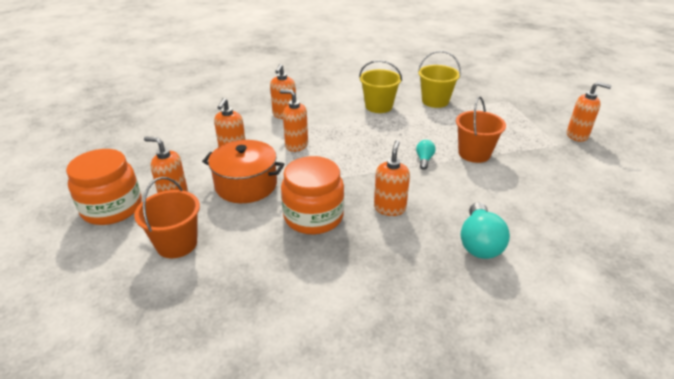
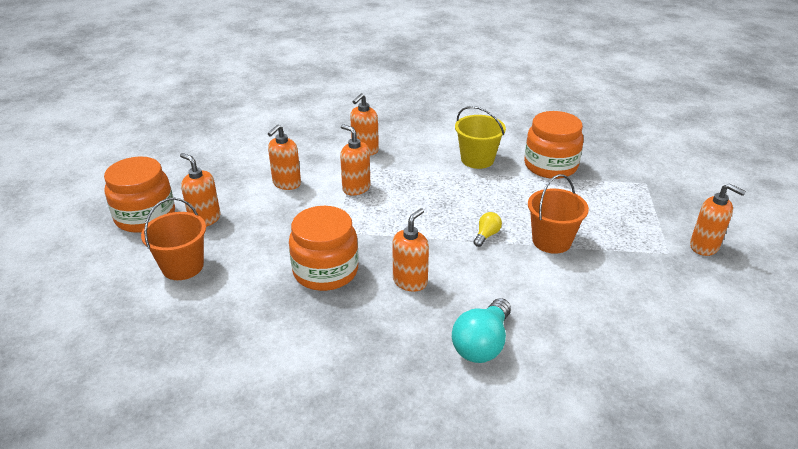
camera: 20 degrees right, 0 degrees up
(246, 185) = (279, 221): orange pot -> none
(424, 159) = (486, 235): turquoise light bulb -> yellow light bulb
(435, 101) = (550, 166): yellow bucket -> orange jar

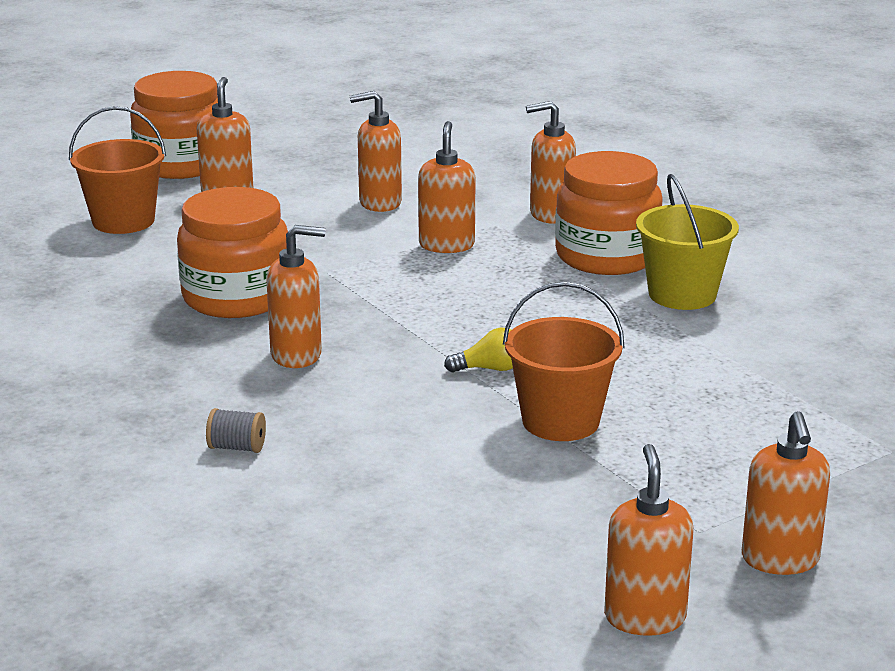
camera: 50 degrees right, 10 degrees down
(482, 344) = (237, 447): turquoise light bulb -> grey spool
(550, 166) = (779, 354): orange jar -> orange jar (606, 256)
(724, 300) = (644, 617): none -> orange soap dispenser

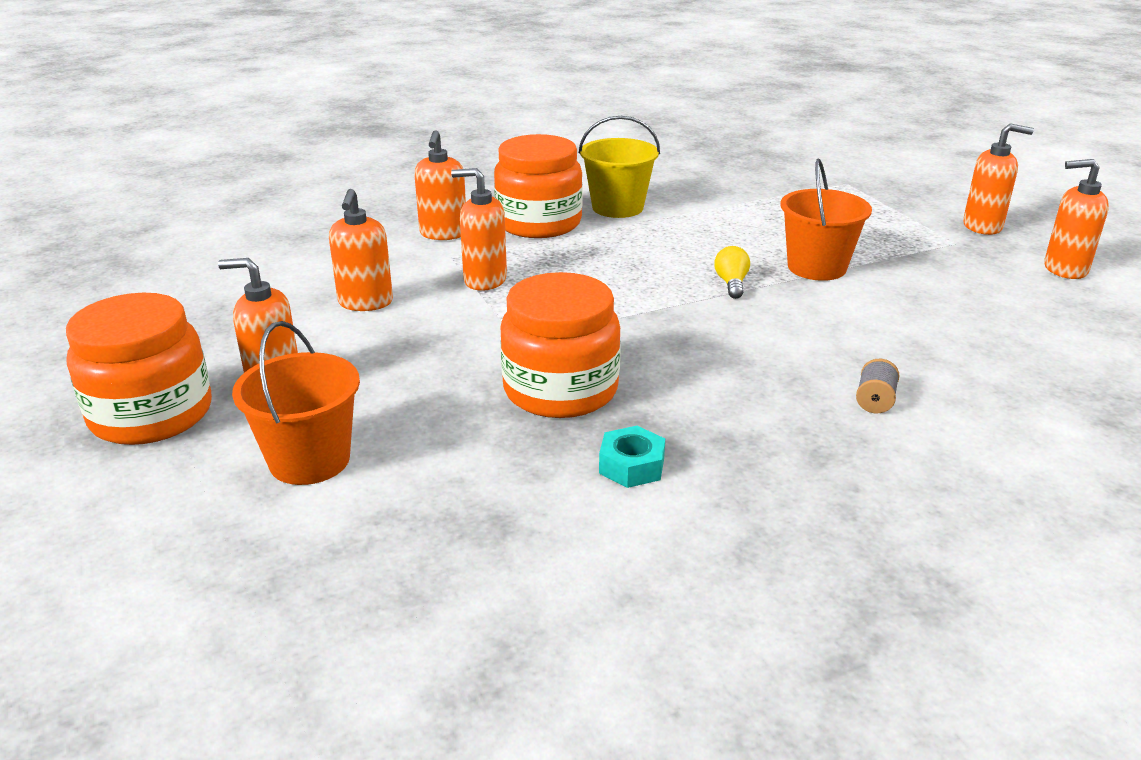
camera: 80 degrees left, 5 degrees up
(117, 334) = (631, 466): none -> turquoise nut
(297, 355) = (697, 363): orange soap dispenser -> none

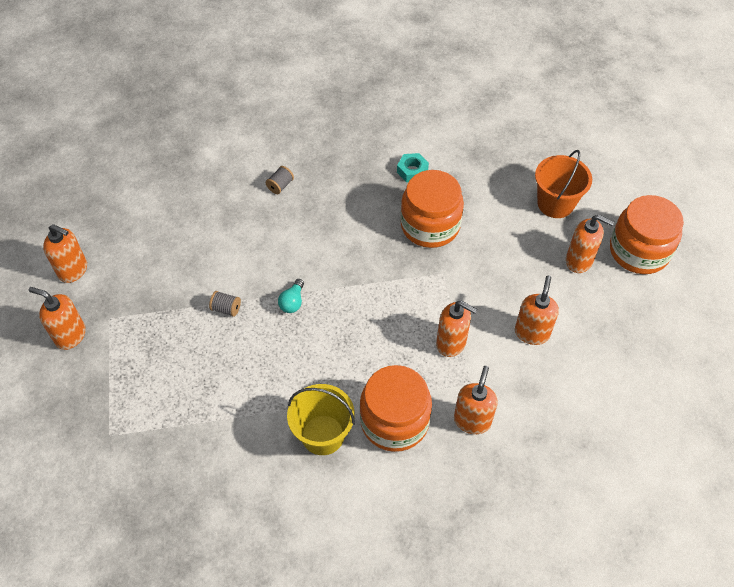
camera: 165 degrees left, 25 degrees up
(731, 284) = (292, 302): yellow light bulb -> turquoise light bulb
(817, 267) = (226, 309): orange bucket -> grey spool

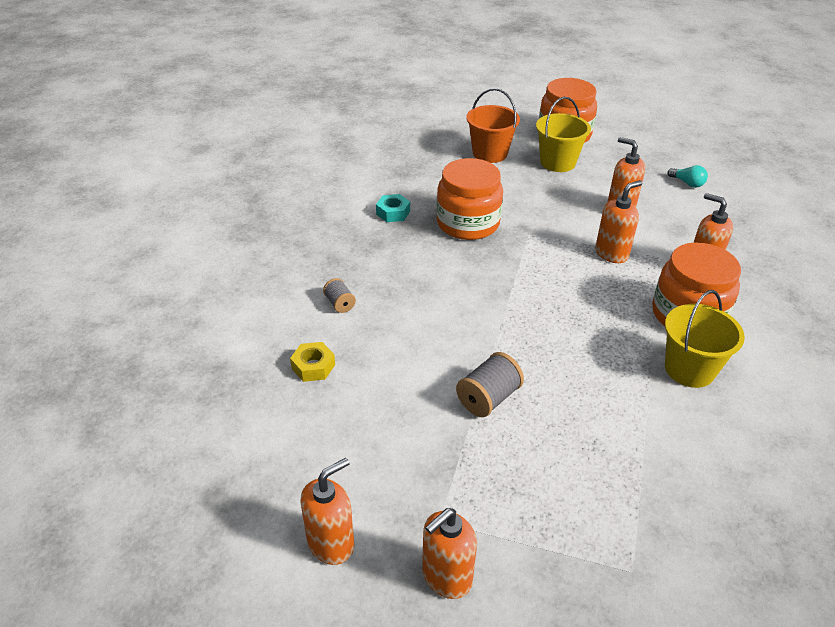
camera: 65 degrees left, 15 degrees down
(209, 199) = (313, 366): none -> yellow nut
(226, 309) = (488, 398): grey spool -> grey spool, size x1.66
(292, 302) = (508, 342): turquoise light bulb -> turquoise light bulb (687, 183)
(579, 261) = (557, 162): orange soap dispenser -> yellow bucket

